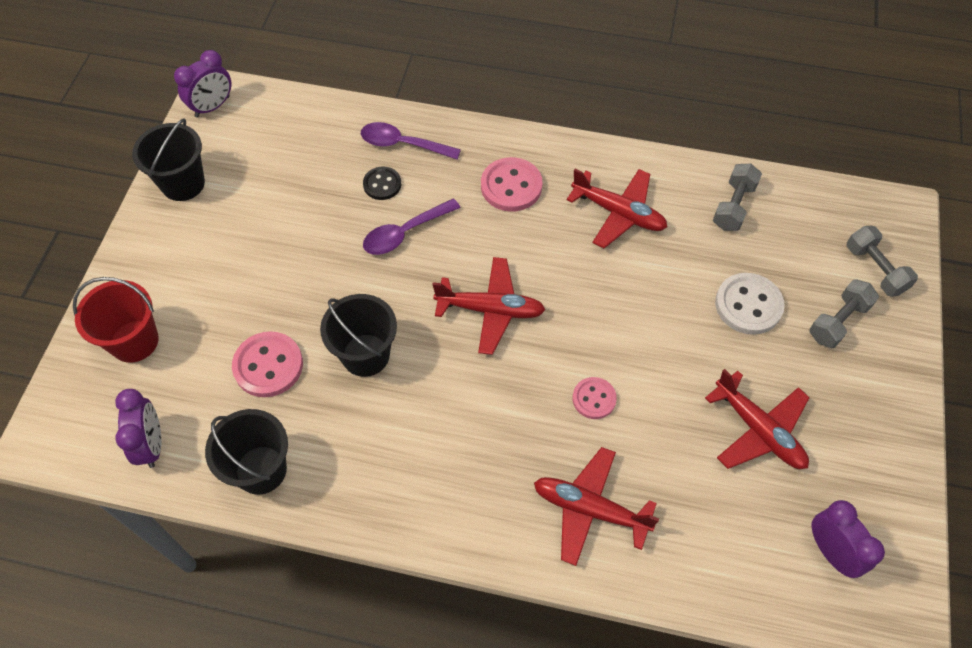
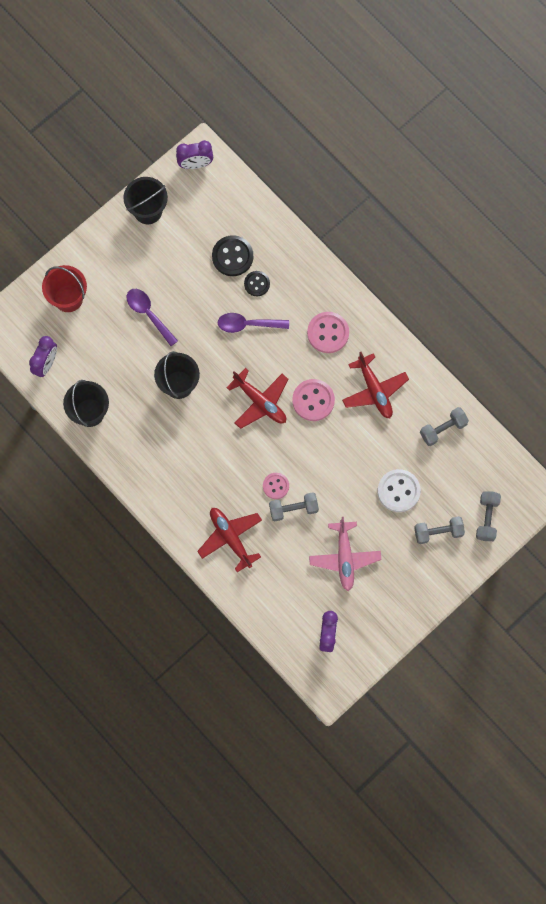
camera: 35 degrees right, 15 degrees up
(268, 366) = (126, 358): pink button -> pink button (313, 400)
(329, 173) = (232, 256): none -> black button
(403, 144) = (287, 263): purple spoon -> purple spoon (148, 314)
(641, 412) = (293, 509): none -> grey dumbbell
(758, 430) = (344, 557): red plane -> pink plane

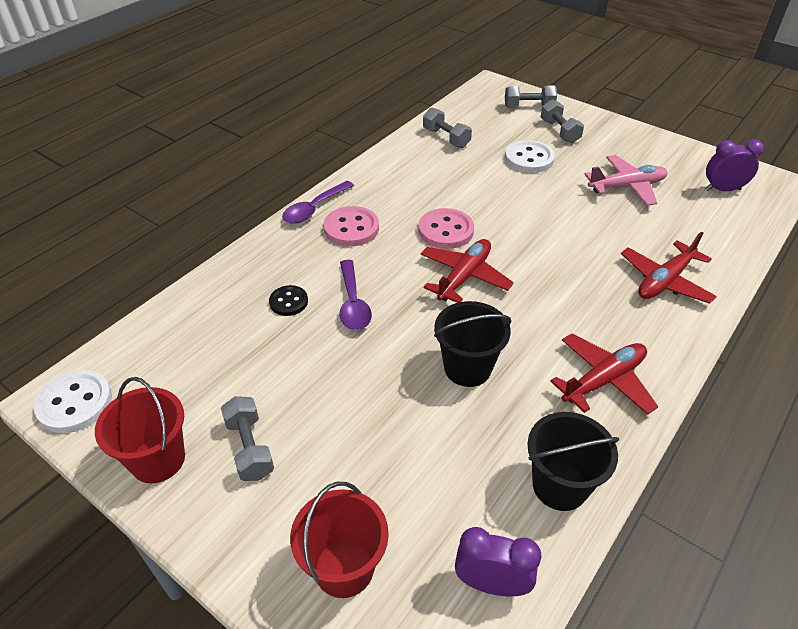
camera: 100 degrees left, 30 degrees down
(148, 211) = (158, 459): black bucket -> red bucket
(148, 314) = (356, 426): purple spoon -> purple spoon (314, 208)
(195, 164) = (75, 403): purple clock -> white button
(232, 256) = (246, 334): black button -> none
(276, 486) = (572, 249): pink button -> none
(293, 509) = (593, 231): grey dumbbell -> grey dumbbell (250, 448)
(374, 390) = (416, 186): red plane -> red plane (603, 380)

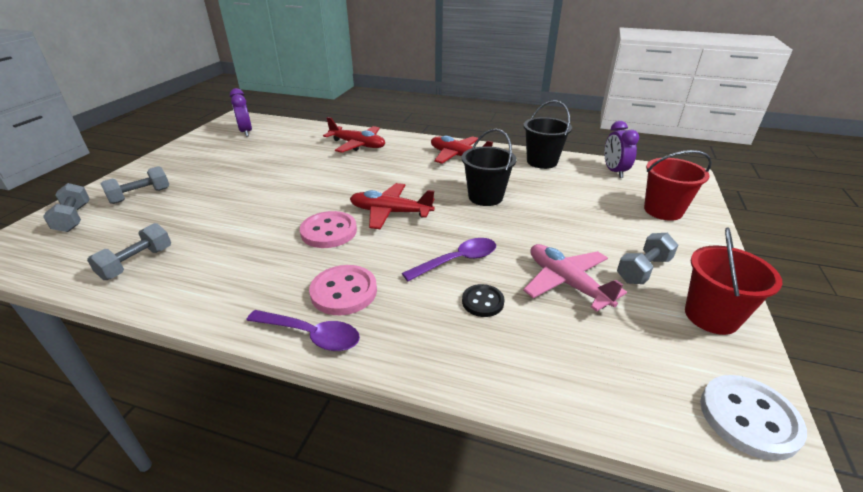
camera: 110 degrees left, 10 degrees down
(529, 159) = (194, 205): white button -> none
(626, 187) = (244, 161): pink plane -> pink plane (566, 283)

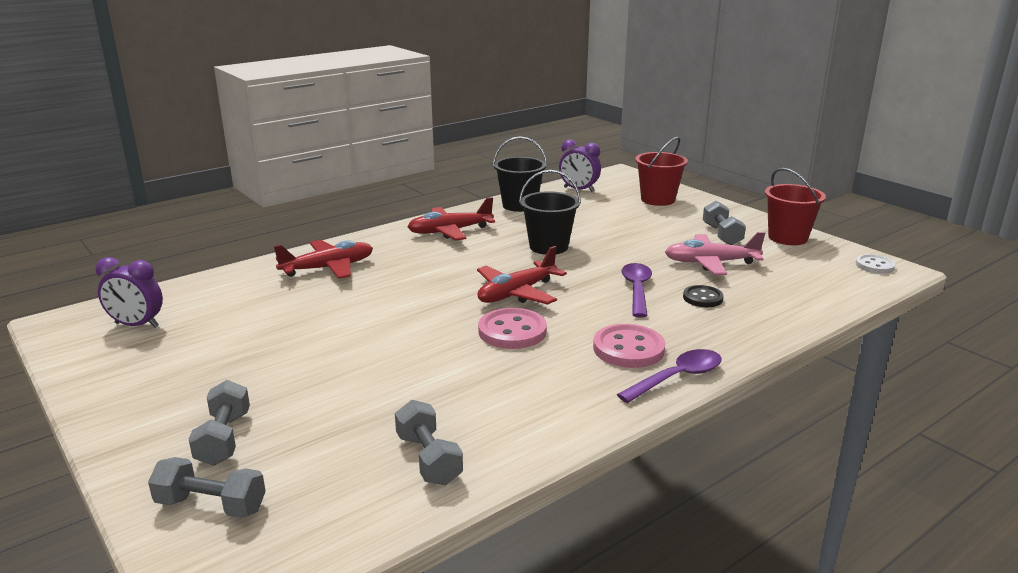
camera: 55 degrees left, 10 degrees down
(748, 418) = (874, 265): white button -> white button, size x0.62

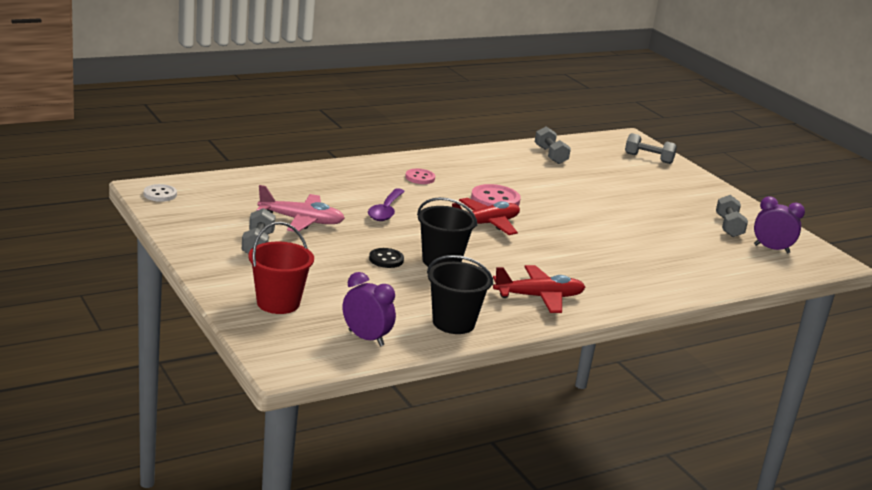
camera: 175 degrees left, 0 degrees up
(224, 439) = (659, 179): grey dumbbell -> grey dumbbell (728, 226)
(328, 268) = (650, 274): red plane -> none
(628, 349) = (420, 178): pink button -> pink button, size x0.62
(677, 378) = (400, 160): purple spoon -> none
(702, 298) = (339, 196): black button -> black button (386, 259)
(787, 238) = (196, 231): red bucket -> none

